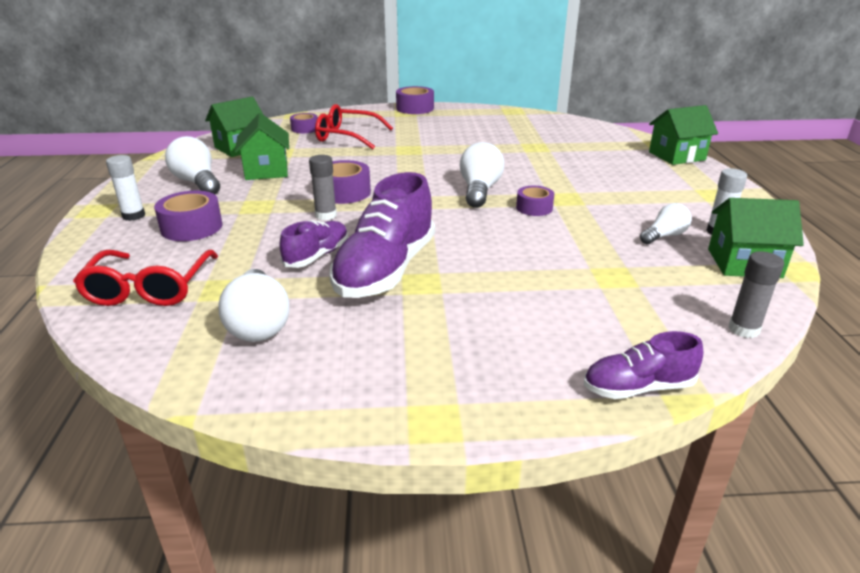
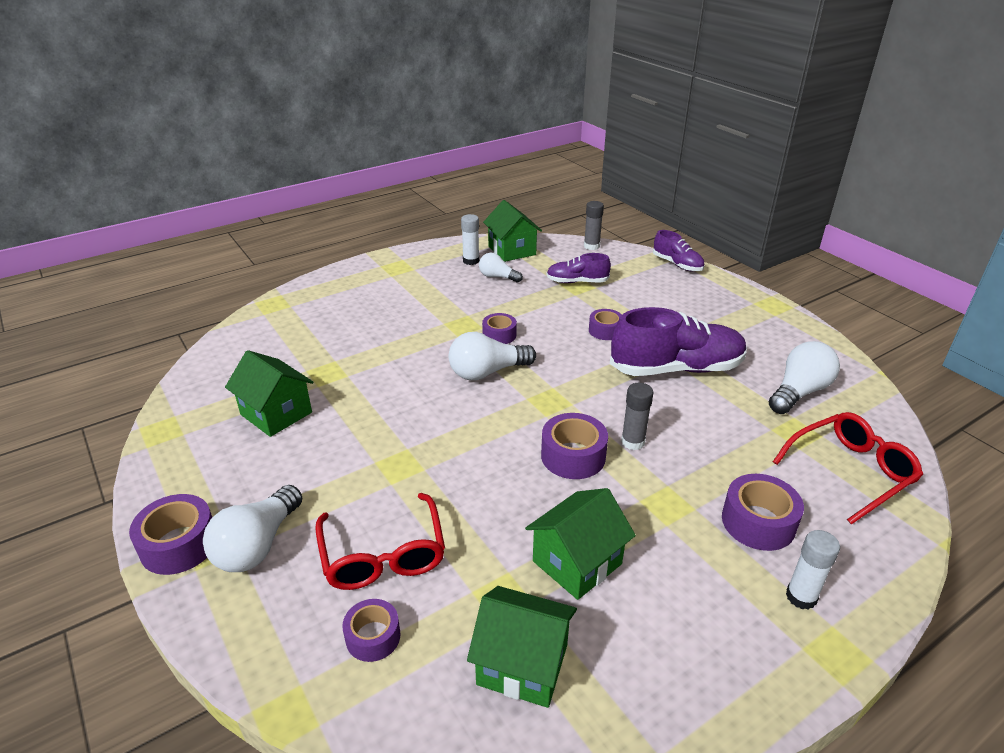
camera: 120 degrees left, 5 degrees up
(197, 183) = (675, 610): white light bulb -> white light bulb (258, 545)
(317, 256) = (700, 410): purple shoe -> purple shoe (577, 282)
(493, 258) = (605, 330): none -> purple tape
(676, 156) = (306, 291): green house -> green house (276, 413)

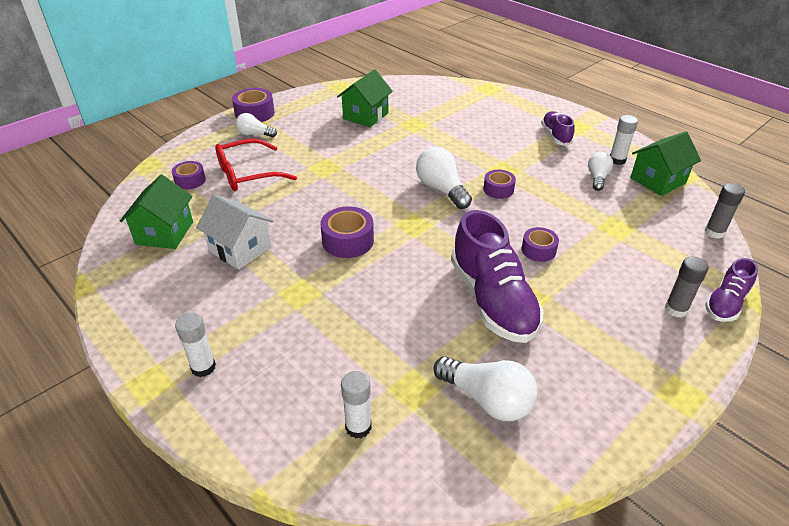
camera: 80 degrees right, 5 degrees up
(258, 545) = (254, 134): white light bulb -> white light bulb, size x0.62
(577, 282) = (623, 226): purple shoe -> purple shoe (556, 136)
(577, 562) = (240, 249): green house -> white house
(633, 442) = (372, 272): grey glue stick -> grey glue stick (676, 309)
(758, 522) = (283, 347): purple tape -> none
(850, 472) = (358, 427): red glasses -> white glue stick

